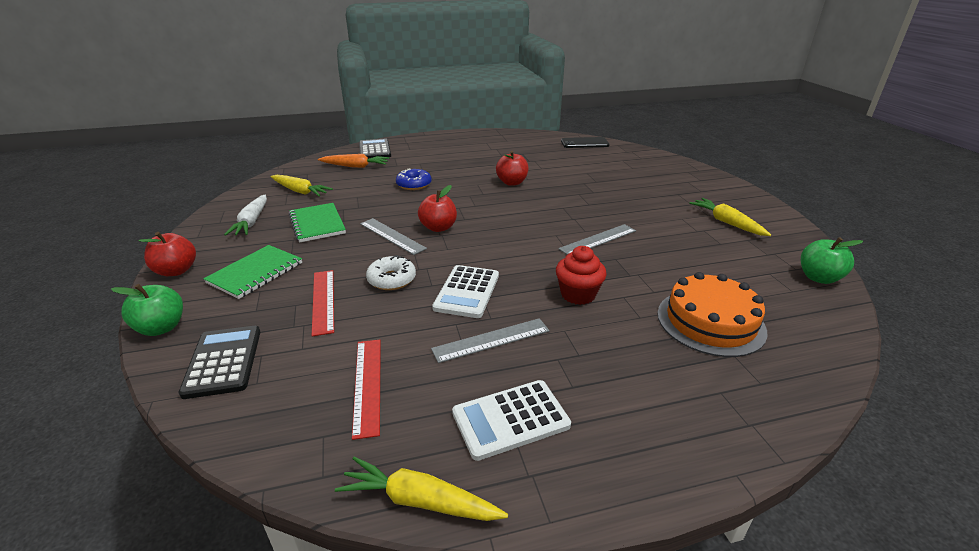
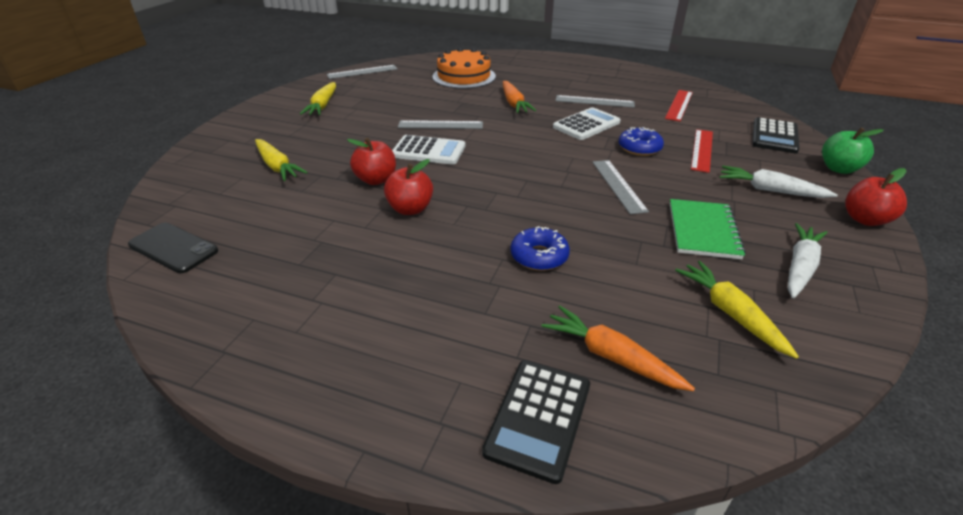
camera: 145 degrees left, 5 degrees up
(255, 273) = (770, 190): green notebook -> white carrot
(392, 279) = (639, 148): white donut -> blue donut
(419, 501) = (667, 75): yellow carrot -> yellow carrot (277, 166)
(438, 228) = (563, 179): red apple -> red apple (376, 180)
(510, 419) = (612, 80): white calculator -> white calculator (428, 151)
(578, 294) = (514, 103): red cupcake -> orange carrot
(819, 278) = (362, 72): green apple -> grey ruler

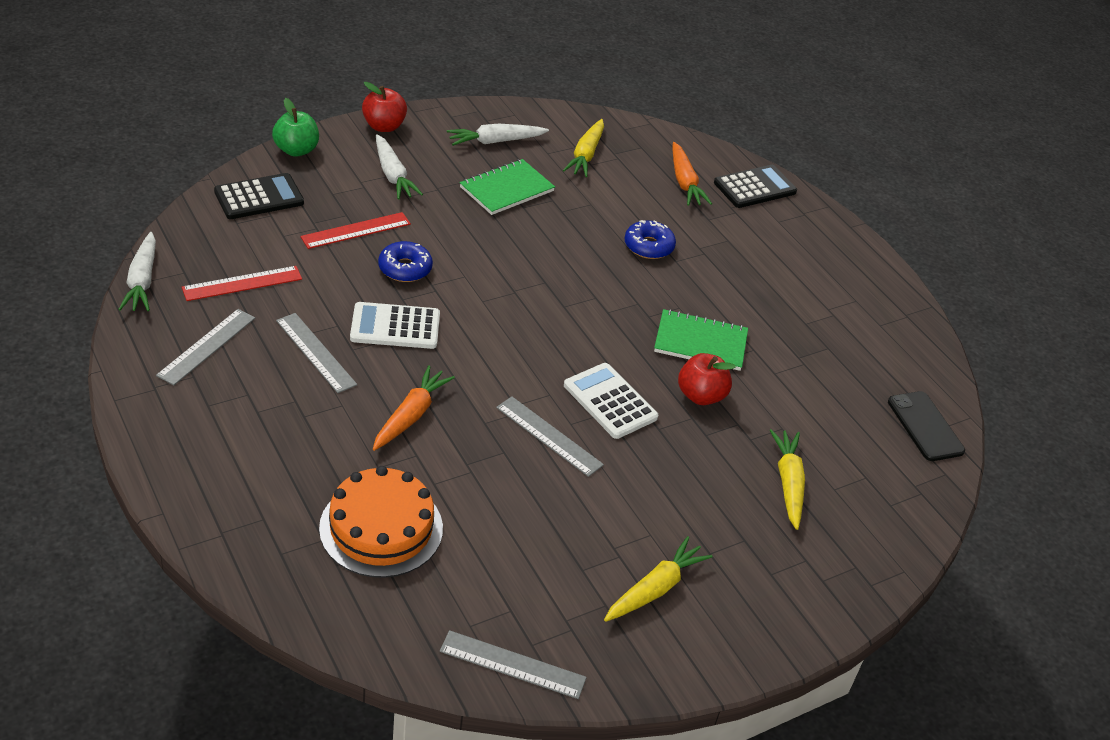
camera: 145 degrees left, 5 degrees up
(410, 209) = (700, 342): red apple -> green notebook
(618, 185) = (498, 252): grey ruler -> grey ruler (206, 346)
(709, 87) = (142, 281): none -> white carrot

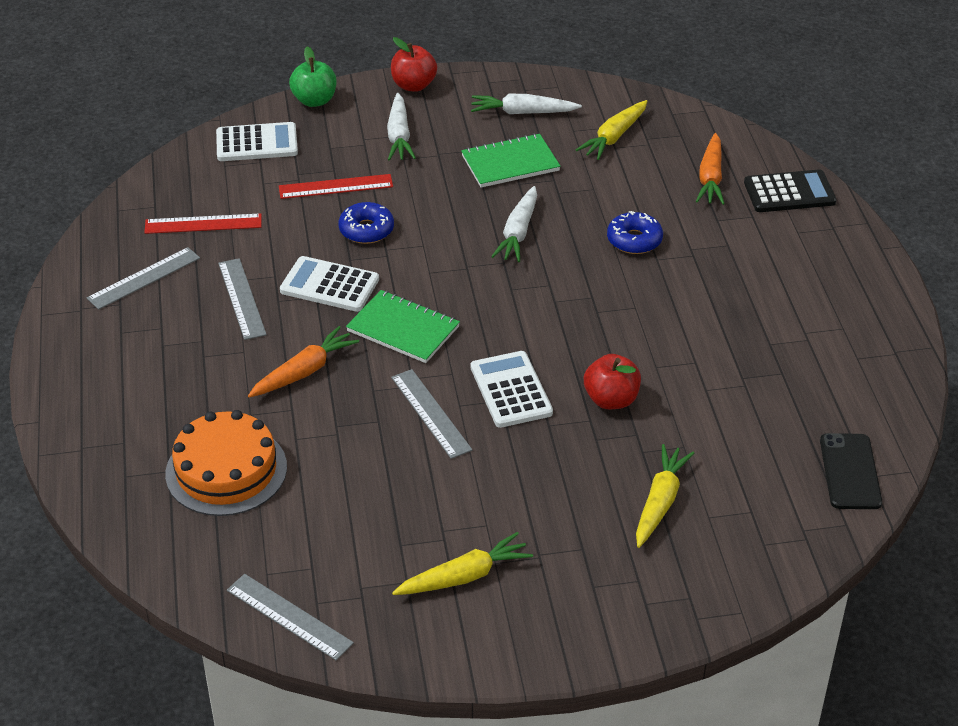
camera: 25 degrees right, 0 degrees up
(142, 281) = (113, 209): white carrot -> white carrot (518, 233)
(259, 197) = (257, 143): black calculator -> white calculator
(700, 342) = (639, 346): green notebook -> green notebook (403, 329)

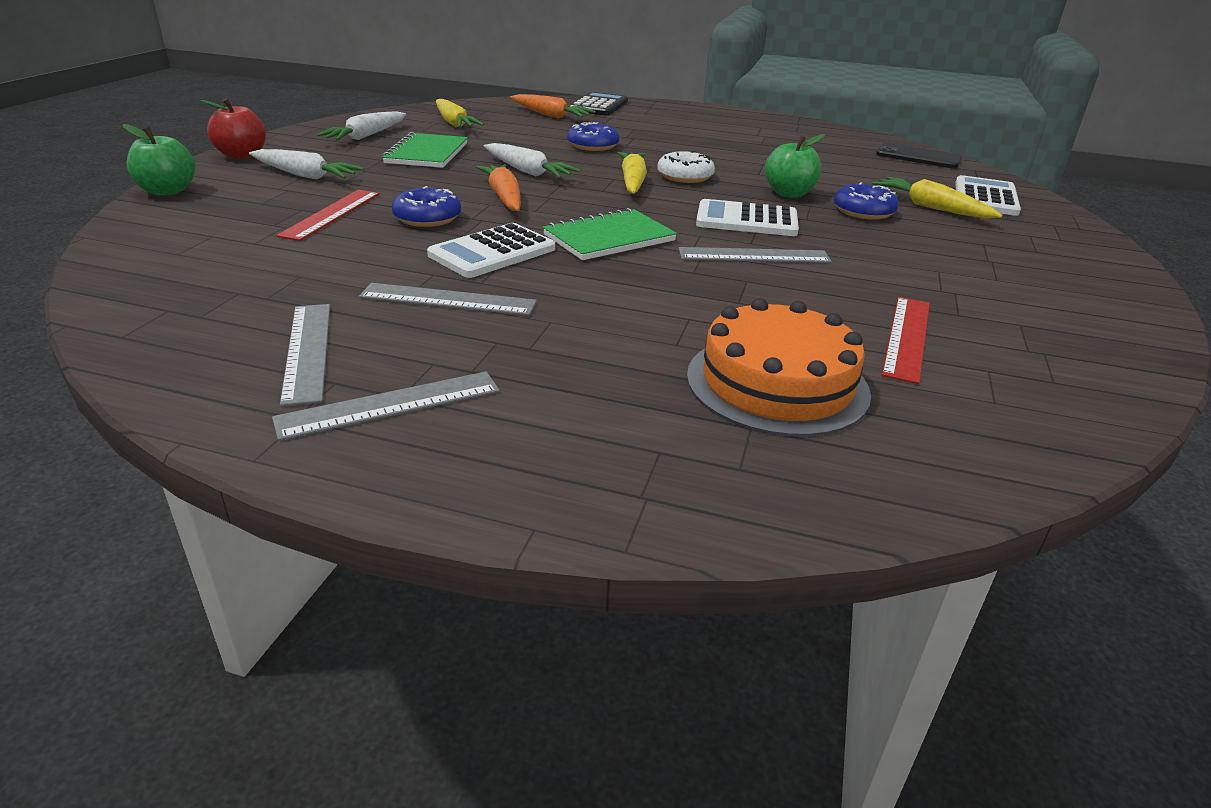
camera: 65 degrees left, 10 degrees down
(203, 224) = (265, 289): red ruler -> red ruler (906, 337)
(257, 143) = (175, 229): white calculator -> white calculator (985, 197)
(289, 617) = (1081, 404): grey ruler -> grey ruler (390, 405)
(304, 371) = (627, 296): orange carrot -> orange carrot (504, 197)
(464, 576) = (1016, 296): yellow carrot -> yellow carrot (632, 181)
(597, 323) = (685, 176): none -> white donut
(603, 457) = (863, 211): none -> blue donut
(611, 400) = (789, 193): red apple -> green apple

